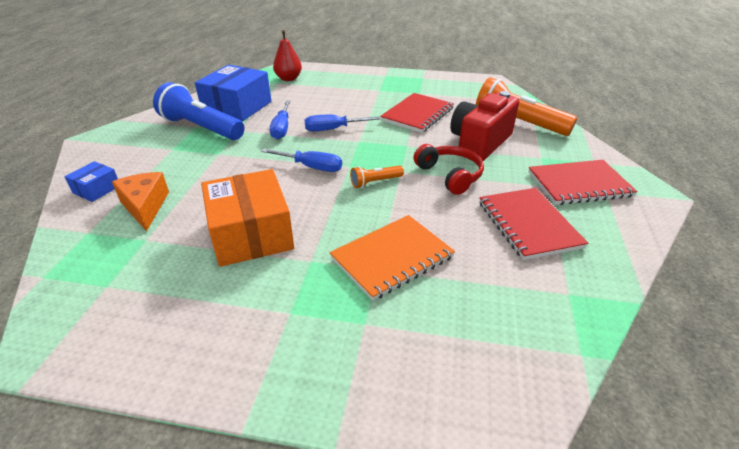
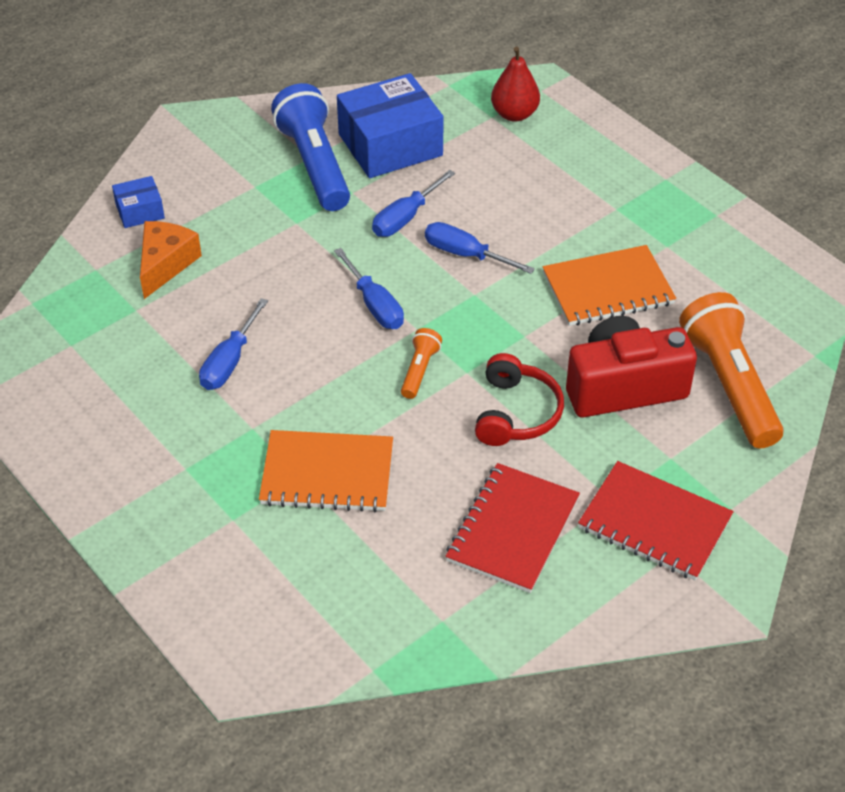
camera: 40 degrees right, 10 degrees up
(251, 234) = (229, 361): orange box -> blue screwdriver
(375, 182) = (419, 370): orange flashlight -> orange flashlight turned 90 degrees clockwise
(417, 114) = (608, 289): red notebook -> orange notebook

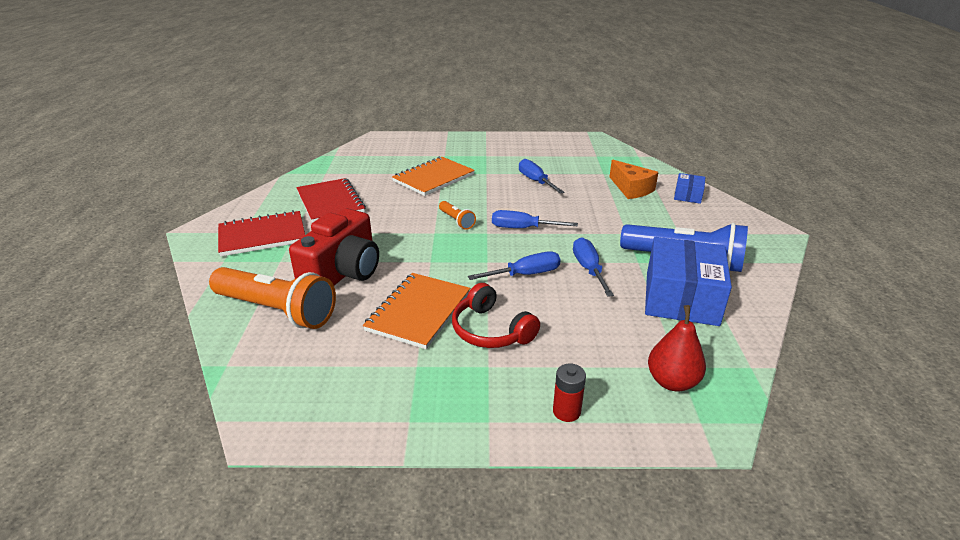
camera: 130 degrees right, 15 degrees down
(515, 413) = (386, 233): red headphones -> red headphones (491, 330)
(609, 149) = (566, 411): none -> red battery

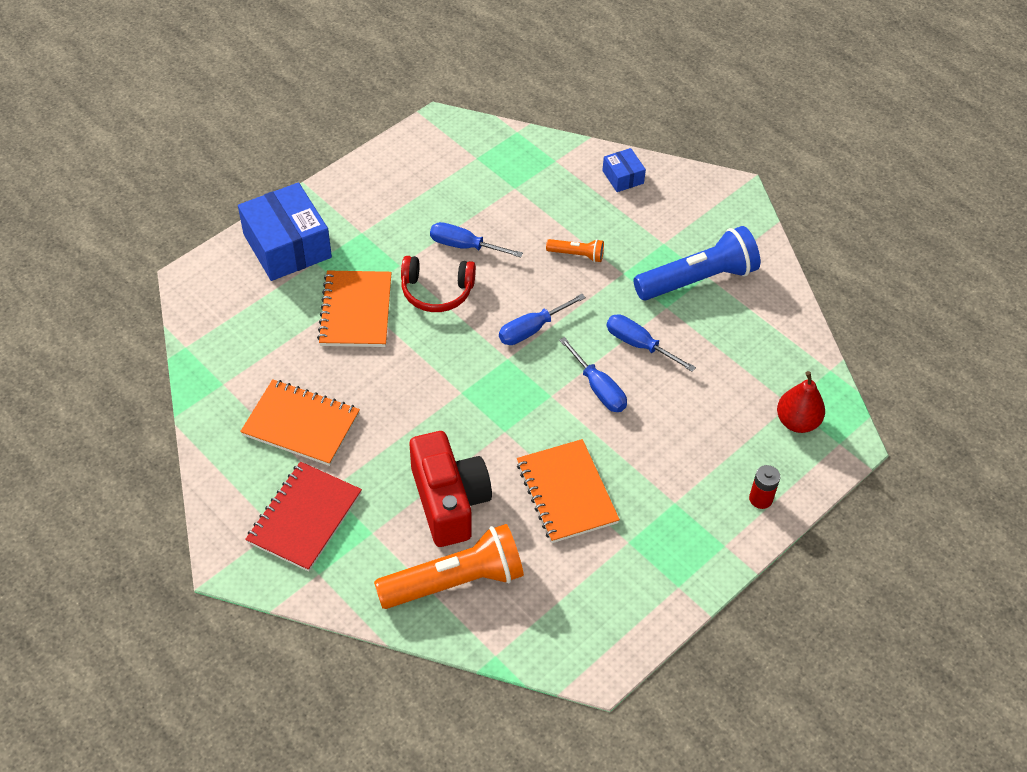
camera: 45 degrees left, 20 degrees up
(330, 202) = (301, 424): red notebook -> orange notebook
(456, 221) = (461, 361): orange flashlight -> orange flashlight (577, 255)
(491, 330) = (639, 468): red headphones -> red headphones (437, 291)
(525, 274) = (598, 388): blue screwdriver -> blue screwdriver turned 120 degrees clockwise
(631, 189) = (565, 199): orange cheese -> none
(681, 298) = (734, 330): blue box -> blue box (287, 246)

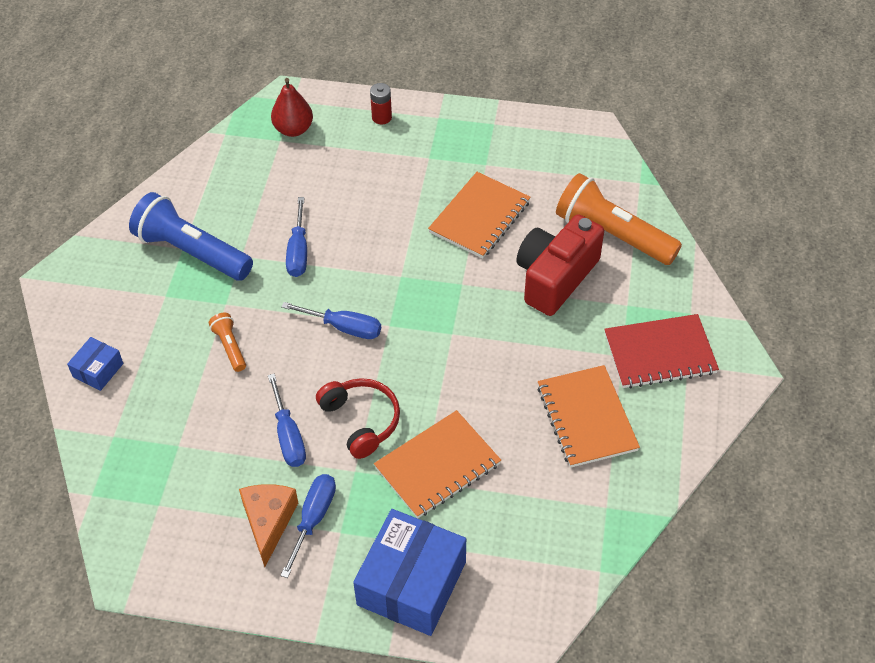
camera: 125 degrees left, 0 degrees up
(407, 202) = (268, 522): none -> orange cheese
(598, 388) = (366, 252): blue screwdriver -> blue screwdriver (313, 519)

